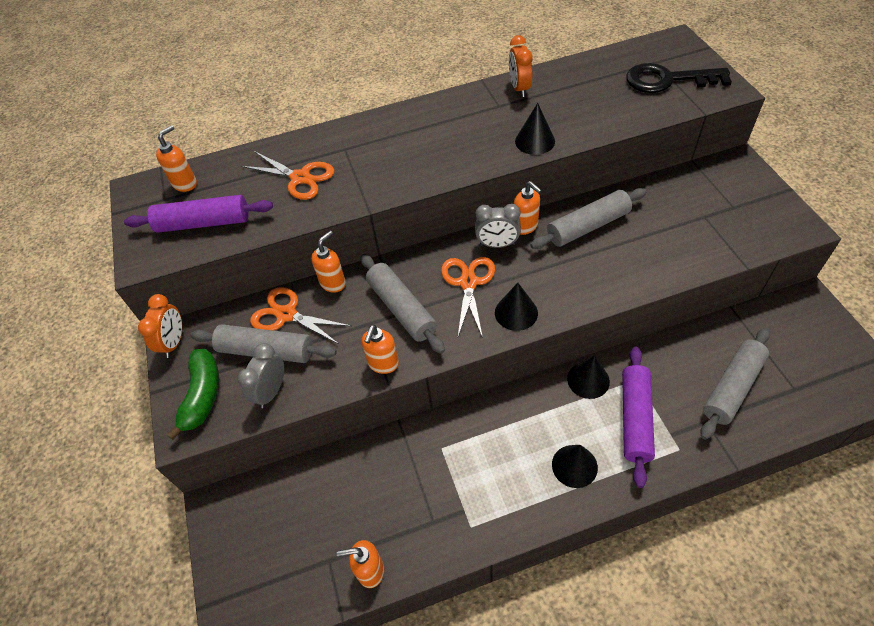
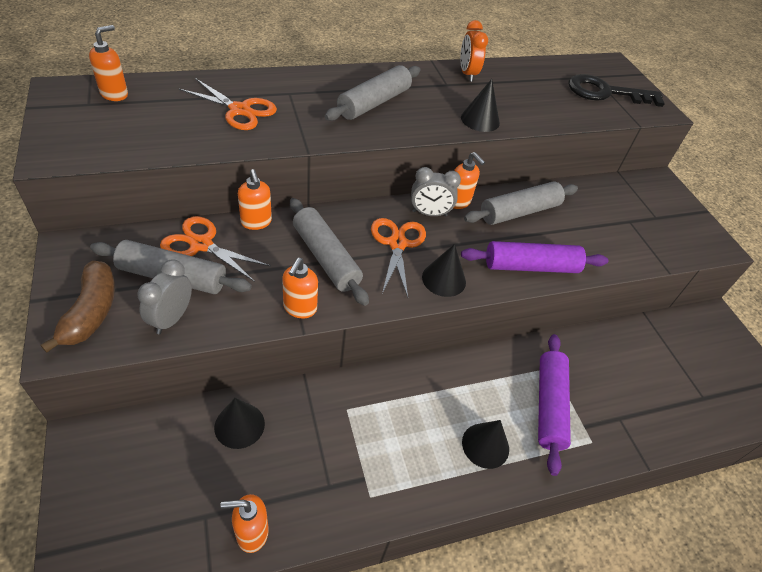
camera: 10 degrees left, 5 degrees down
(174, 342) = (69, 253): orange clock -> none
(202, 396) = (91, 312): green banana -> brown banana
(203, 223) = (128, 133): purple rolling pin -> purple rolling pin (530, 266)
(333, 283) = (256, 222): orange soap dispenser -> orange soap dispenser turned 120 degrees clockwise
(588, 380) = (504, 361): black cone -> black cone (239, 425)
(732, 387) = (644, 388): grey rolling pin -> grey rolling pin (374, 103)

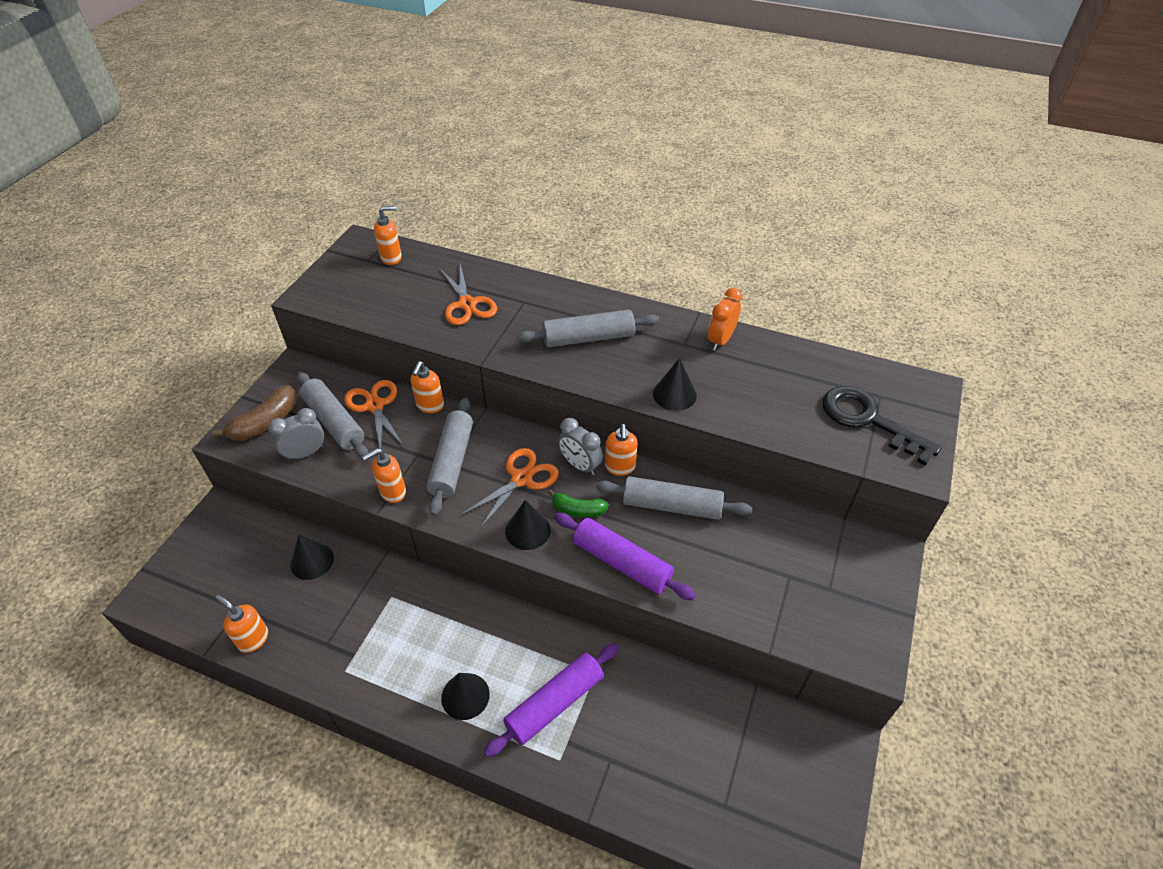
camera: 45 degrees right, 0 degrees up
(462, 245) = (578, 510): none -> green banana

